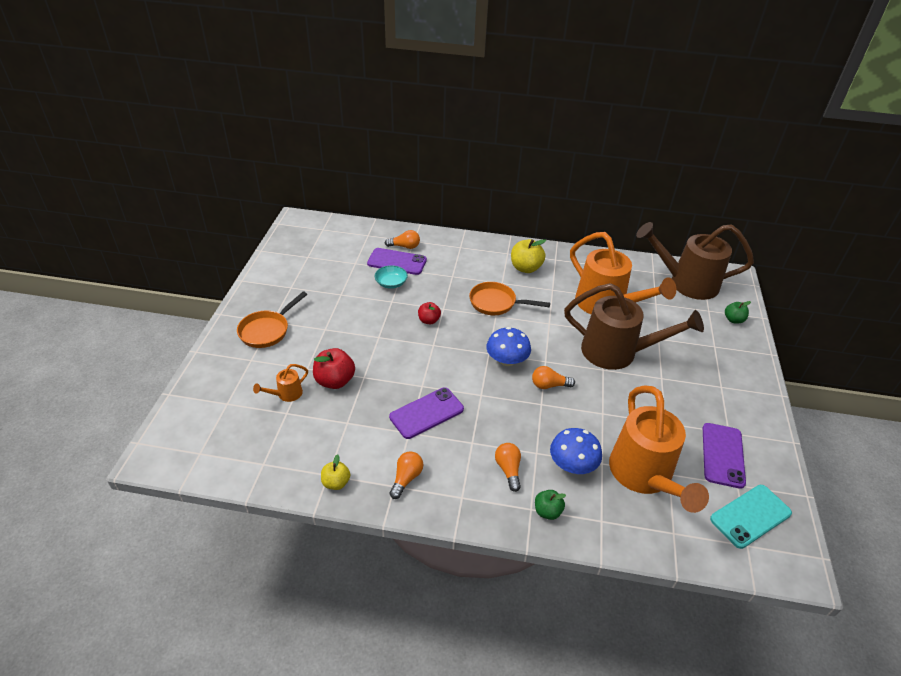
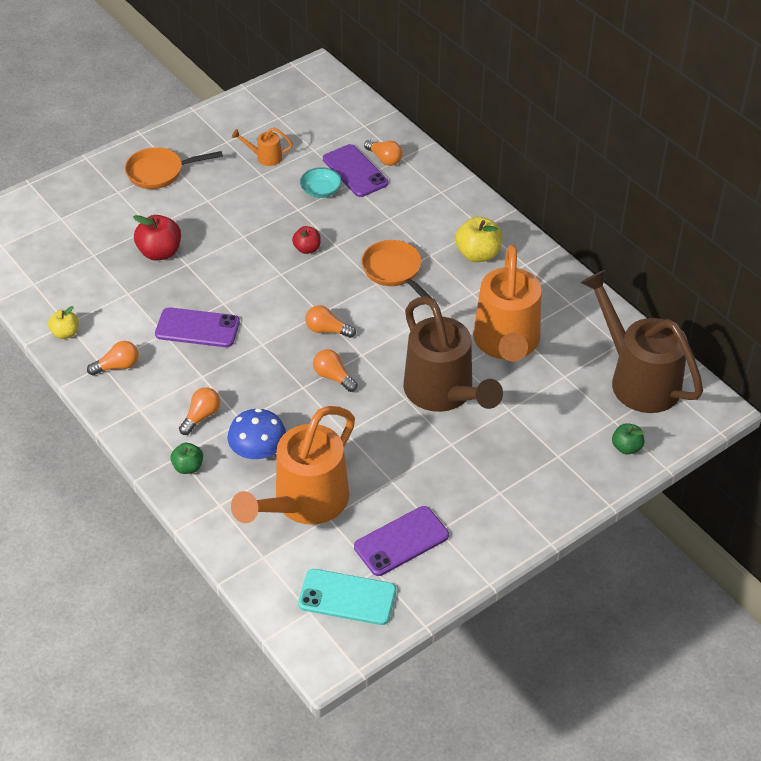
camera: 45 degrees right, 5 degrees up
(286, 394) = (110, 239): orange watering can -> orange watering can (265, 157)
(507, 360) = (327, 330): blue mushroom -> orange light bulb

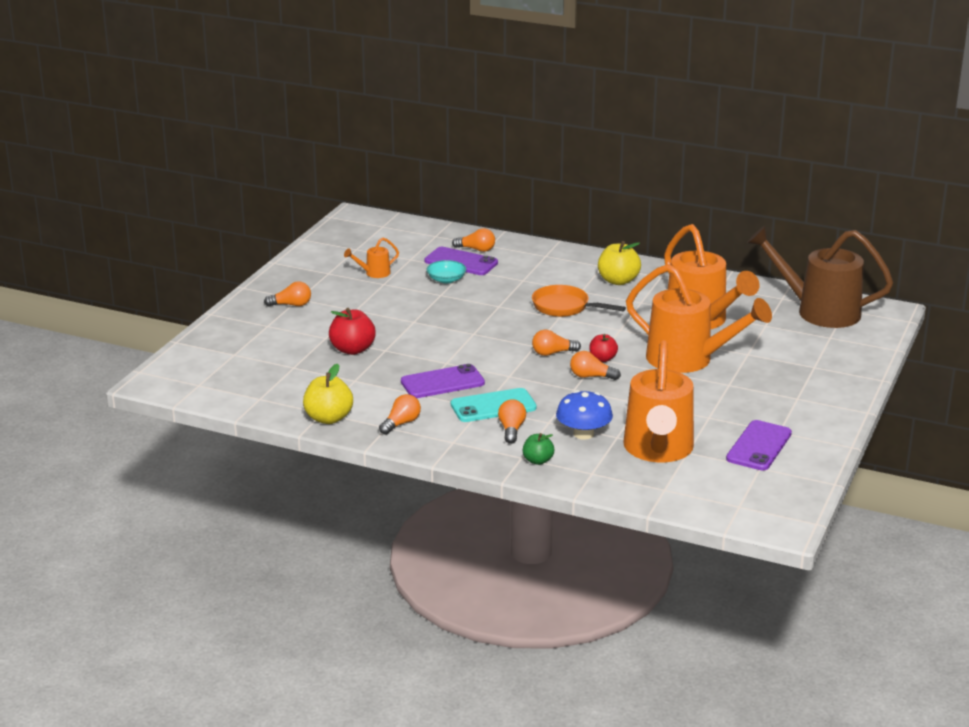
camera: 30 degrees left, 20 degrees down
(65, 333) = (328, 418): yellow apple -> yellow apple, size x1.64
(160, 172) = (291, 305): orange pan -> orange light bulb
(307, 249) = (477, 314): red apple -> red apple (602, 359)
(347, 597) = (757, 489): turquoise phone -> turquoise phone (493, 406)
(443, 393) = (688, 360): brown watering can -> orange watering can
(626, 447) = (856, 348): green apple -> none

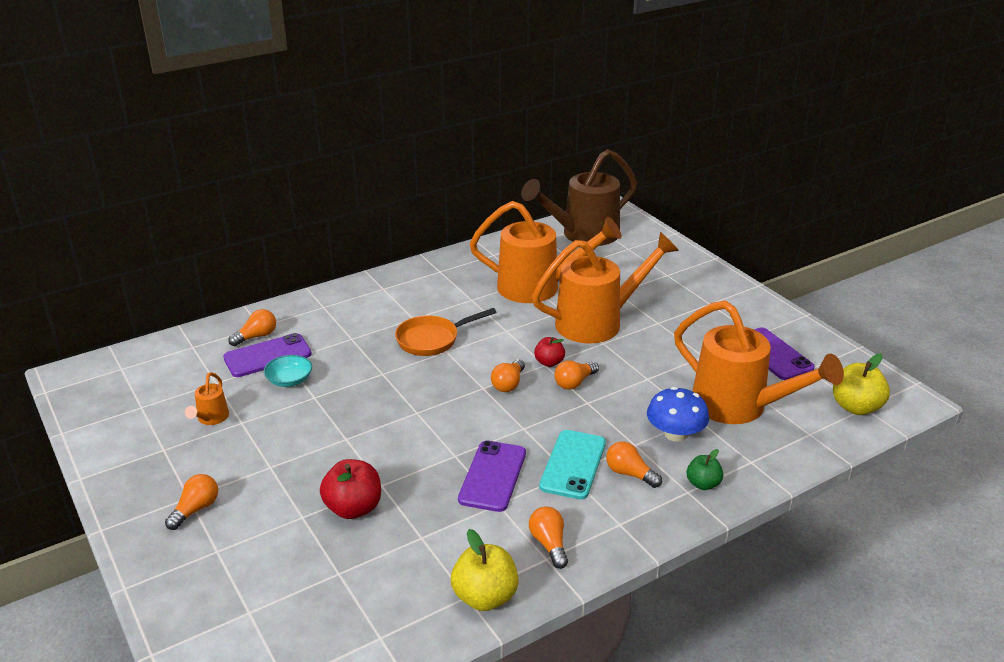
camera: 55 degrees left, 5 degrees up
(618, 281) = (420, 293): yellow apple -> yellow apple (856, 407)

